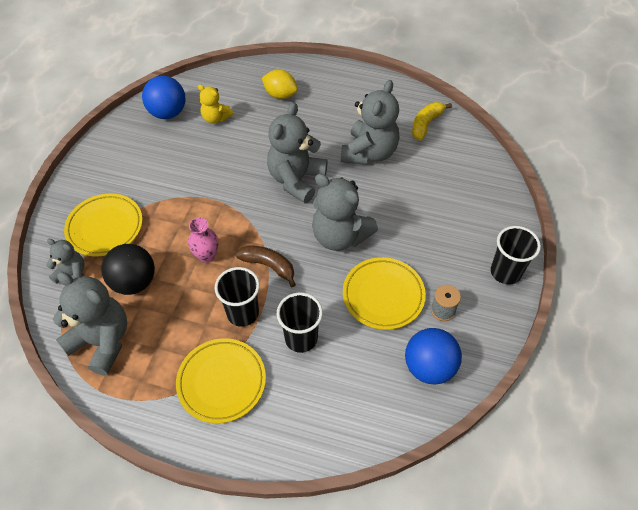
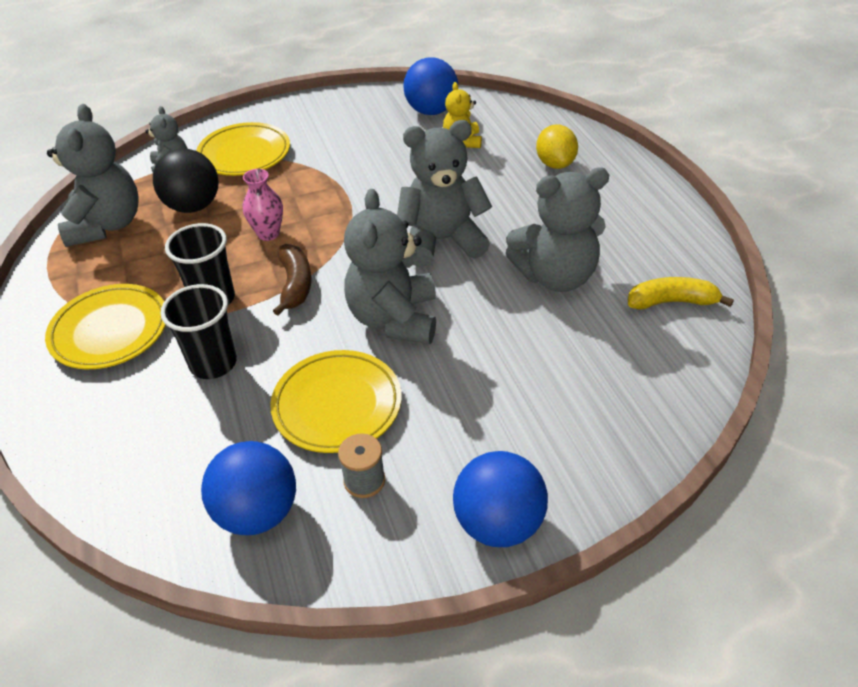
camera: 55 degrees right, 10 degrees down
(505, 272) = (498, 523): black cup -> blue ball

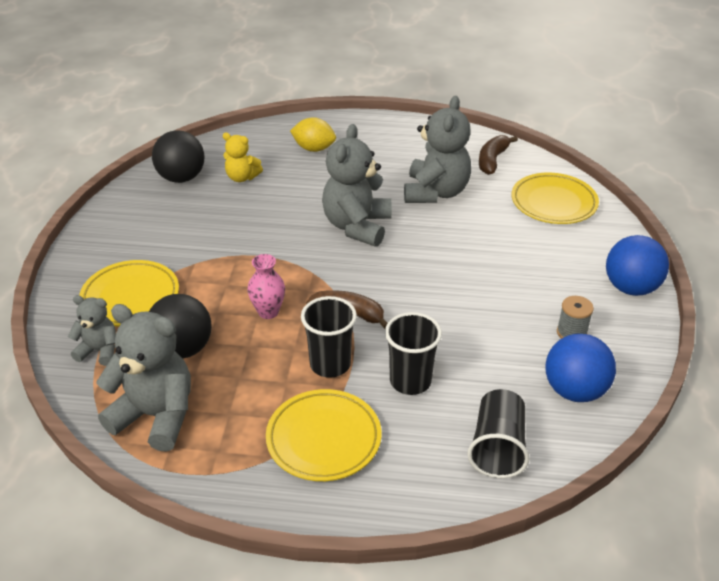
camera: 65 degrees left, 5 degrees down
(138, 465) = (497, 447): none -> black cup
(337, 405) = (496, 326): yellow plate -> yellow plate (553, 203)
(394, 319) = (426, 275): grey teddy bear -> none
(431, 111) = (181, 178): blue ball -> black ball
(672, 302) = (492, 160): yellow banana -> brown banana

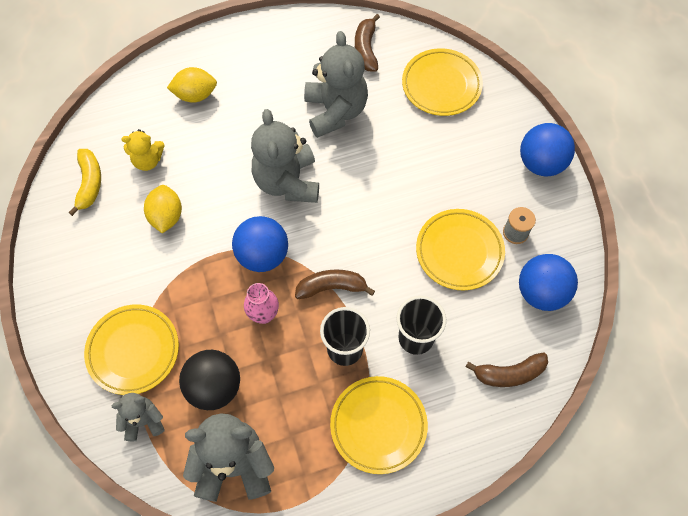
camera: 25 degrees left, 25 degrees up
(181, 178) = (89, 184): black ball -> yellow banana
(230, 217) = (166, 216): none -> yellow lemon
(298, 269) = (263, 255): none -> blue ball
(497, 447) = (509, 373): black cup -> brown banana
(500, 328) = (459, 251): none -> yellow plate

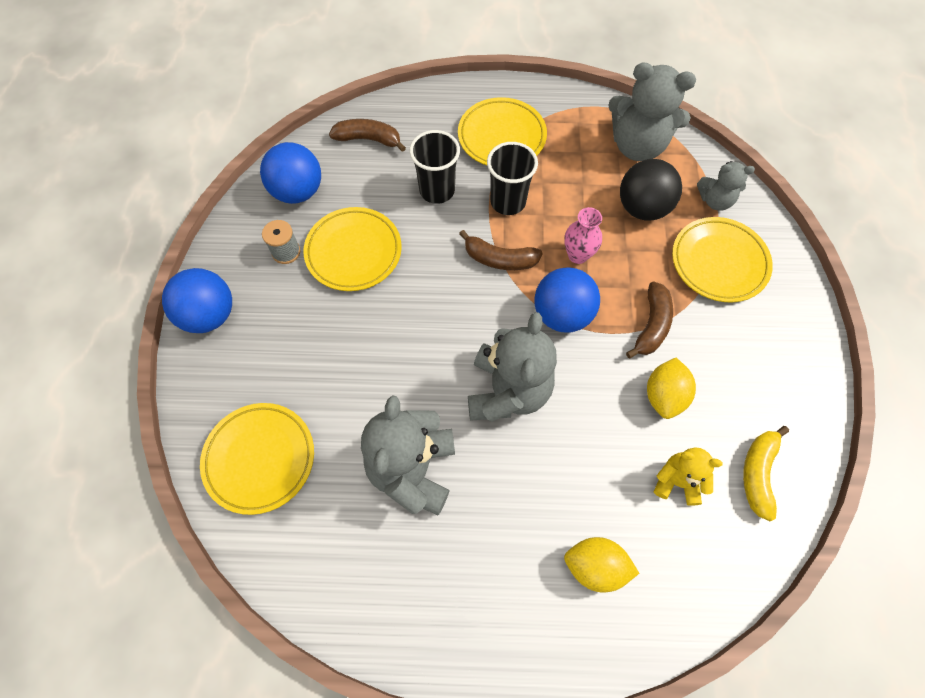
camera: 160 degrees left, 0 degrees up
(366, 49) = (328, 558): brown banana -> brown banana (651, 325)

